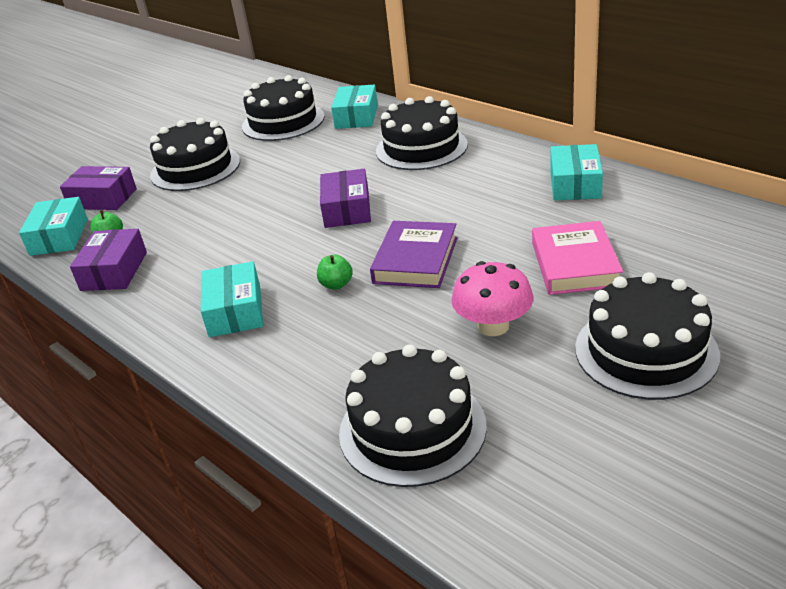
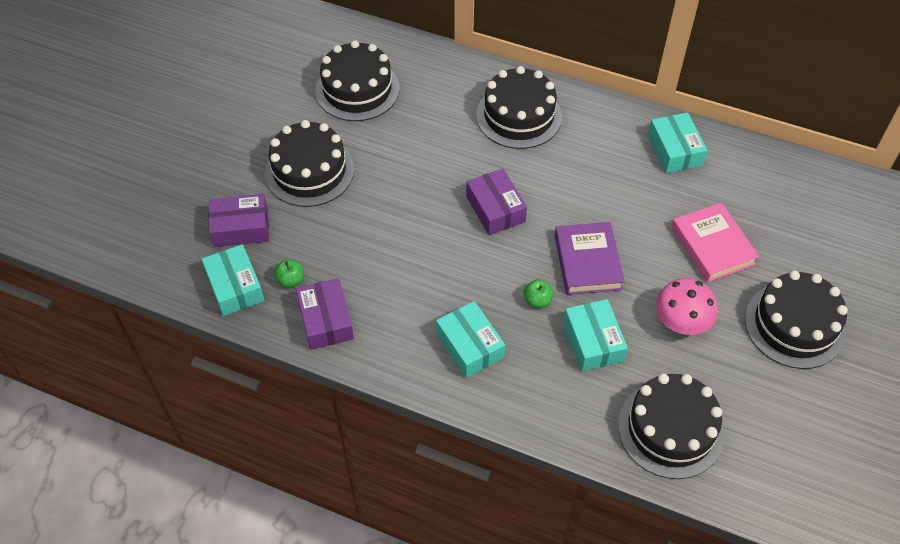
camera: 25 degrees left, 20 degrees up
(356, 117) = (430, 75): turquoise box -> turquoise box (593, 341)

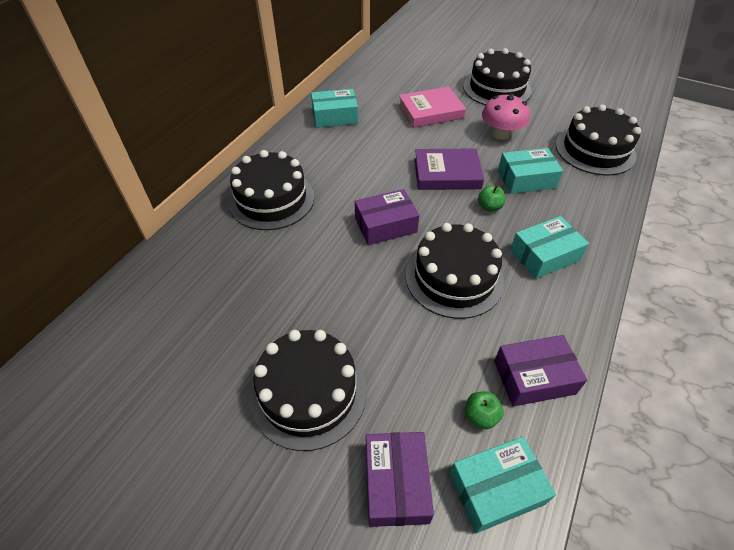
camera: 85 degrees left, 5 degrees down
(357, 89) = (185, 335): black cake -> black cake (454, 278)

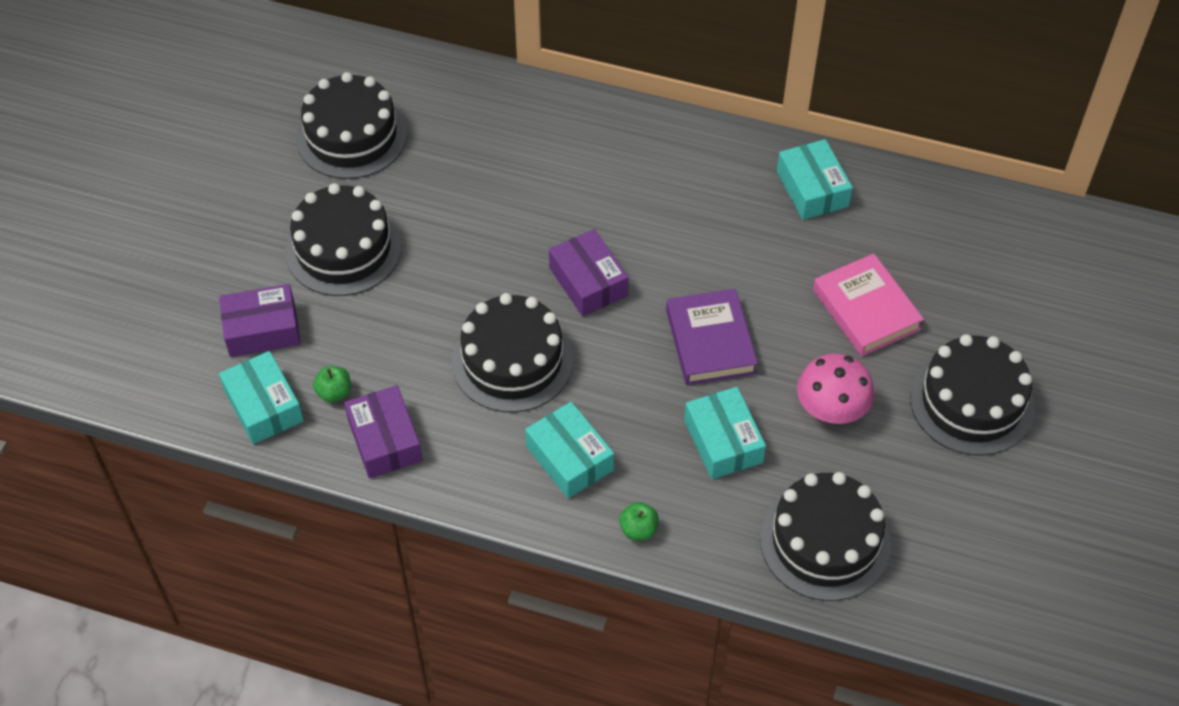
camera: 80 degrees right, 5 degrees up
(271, 199) = (609, 157): black cake -> black cake (351, 136)
(489, 207) = (650, 395): green apple -> green apple (638, 529)

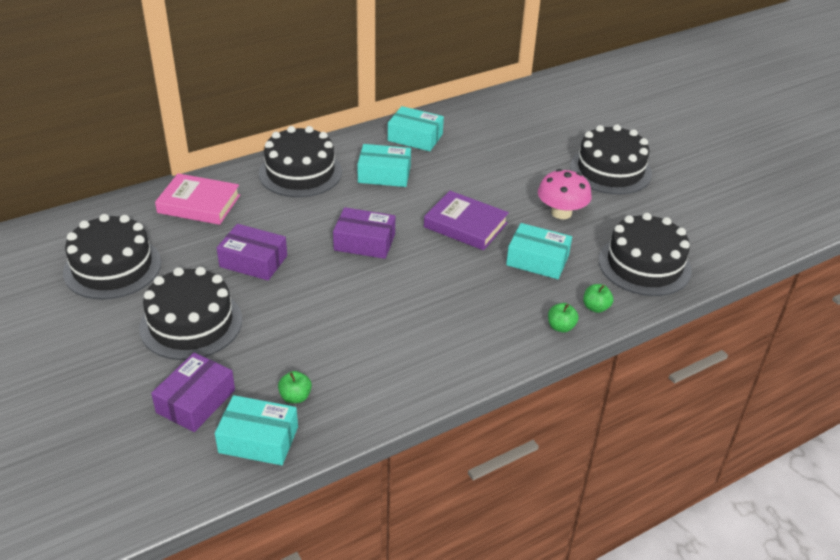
camera: 50 degrees left, 15 degrees down
(384, 440) = (364, 396): purple box -> purple box (253, 261)
(512, 360) = (378, 304): black cake -> black cake (300, 172)
(569, 458) = (478, 323): turquoise box -> turquoise box (384, 174)
(702, 540) = (595, 307): none -> green apple
(866, 309) = (513, 166): pink book -> pink book (199, 204)

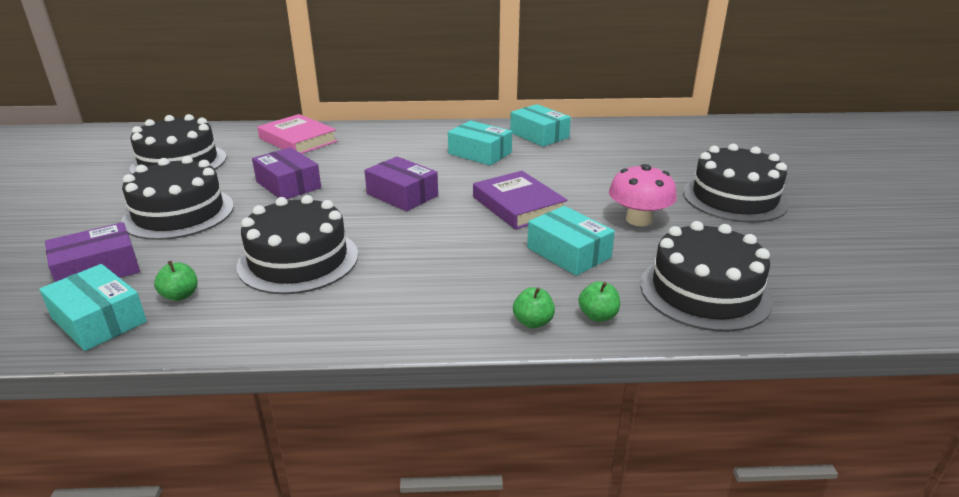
camera: 30 degrees right, 10 degrees down
(300, 172) = (406, 137): black cake -> black cake (298, 260)

